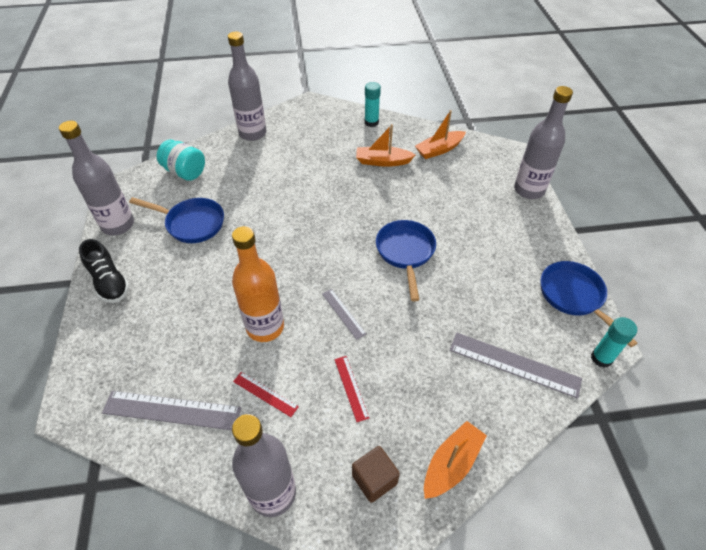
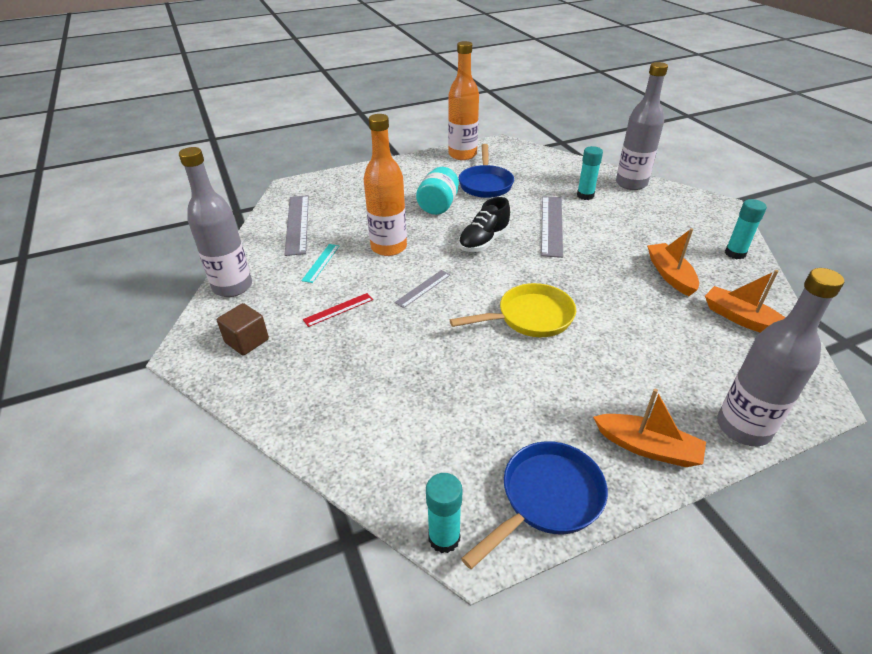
camera: 75 degrees right, 10 degrees down
(110, 282) = (403, 168): black shoe -> black shoe (484, 241)
(118, 225) = (462, 155): grey bottle -> orange bottle
(185, 172) = (545, 165): turquoise jar -> turquoise jar (438, 206)
(254, 165) = (585, 195): none -> turquoise glue stick
(265, 394) = (321, 263): red ruler -> turquoise ruler
(405, 253) = (529, 317): blue pan -> yellow pan
(451, 464) = (266, 392): orange boat -> orange boat (647, 447)
(514, 364) = (403, 435): grey ruler -> grey ruler (552, 225)

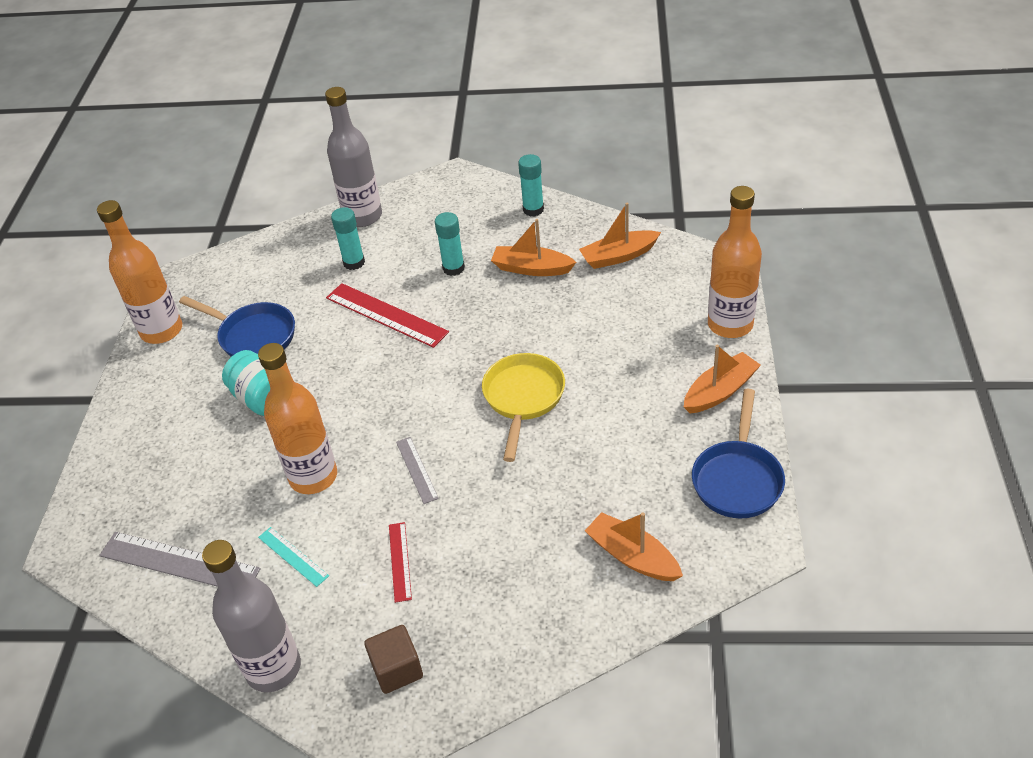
camera: 60 degrees left, 5 degrees up
(407, 443) = (632, 556): none -> orange boat
(444, 538) = (744, 562): turquoise glue stick -> turquoise glue stick (453, 268)
(484, 241) = (370, 384): black shoe -> none
(546, 499) = (738, 479): blue pan -> blue pan turned 150 degrees counterclockwise
(552, 225) = (386, 315): grey ruler -> red ruler
(743, 427) = (730, 324): grey bottle -> orange bottle

